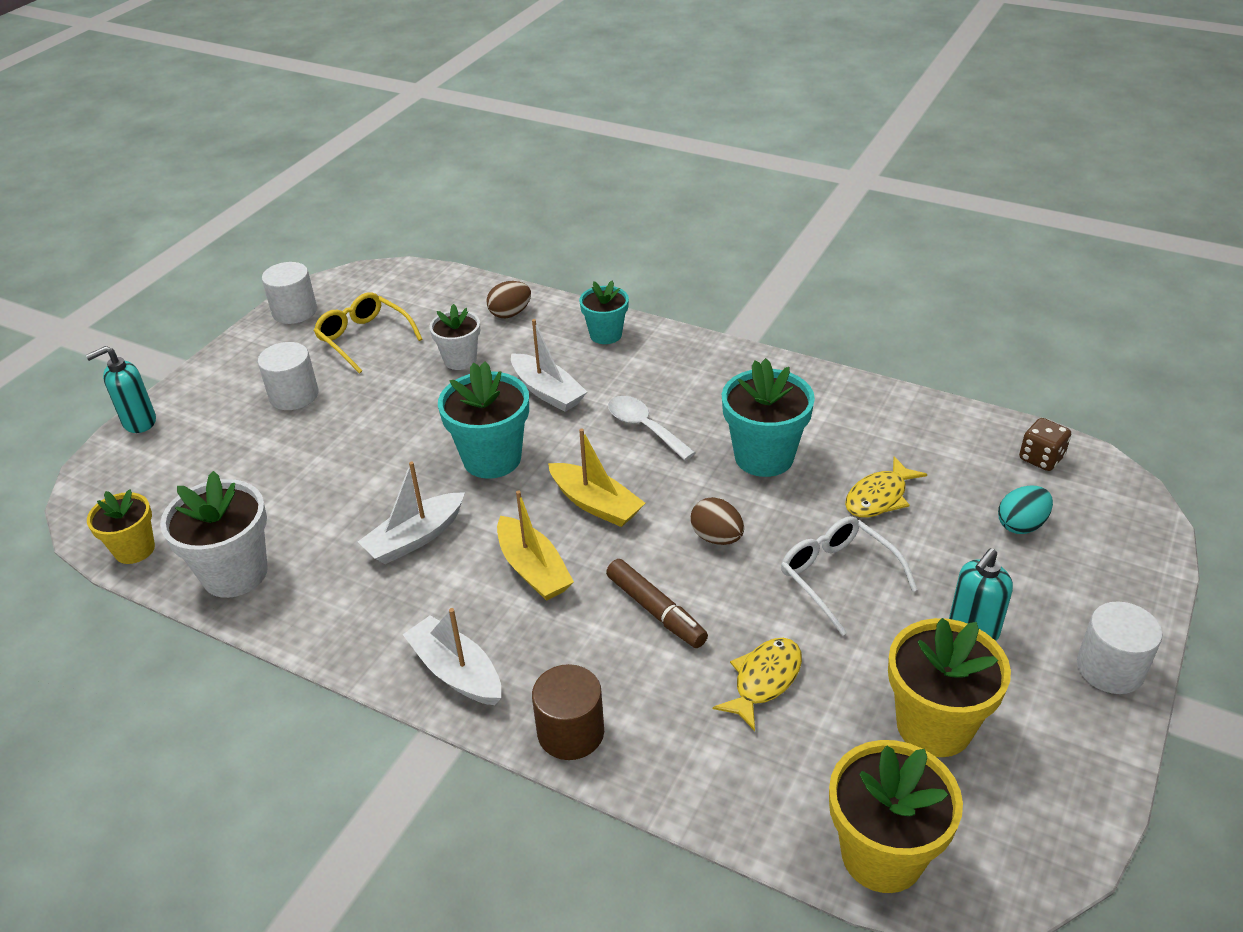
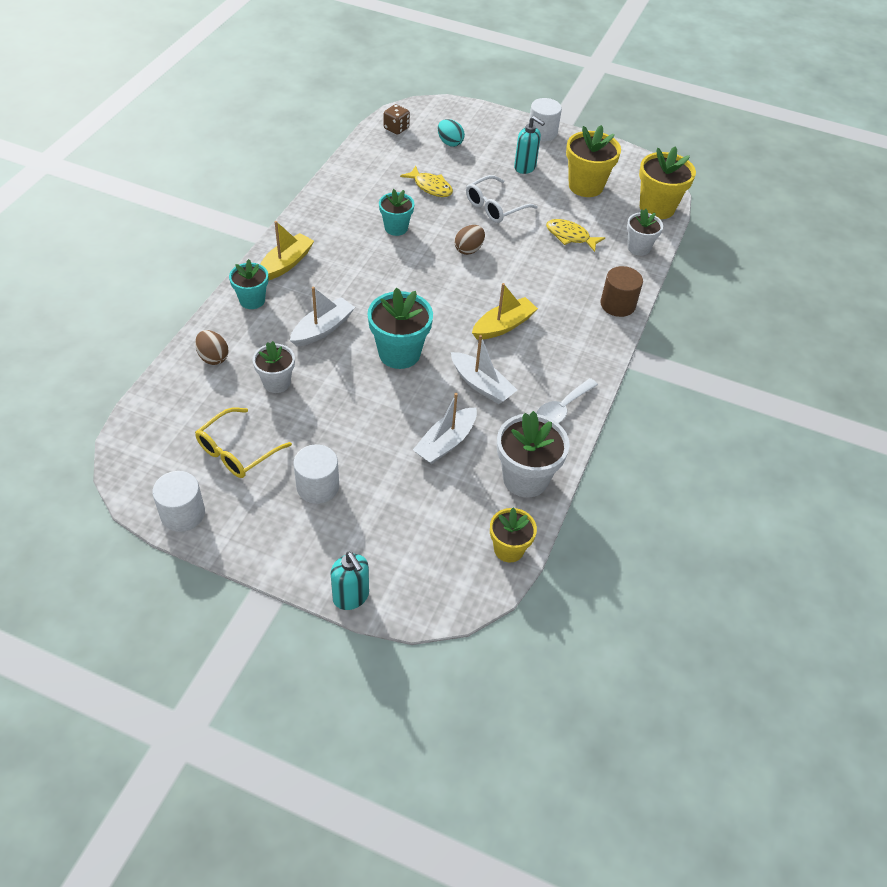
camera: 100 degrees left, 10 degrees up
(456, 672) = (587, 353): white boat -> white boat (446, 443)
(595, 504) = (443, 300): yellow boat -> yellow boat (286, 264)
(644, 427) = (366, 279): white spoon -> white spoon (561, 409)
(656, 611) = (529, 274): brown marker -> none
(738, 794) = (638, 248): none -> white flower pot
(764, 457) = (396, 228): turquoise flower pot -> turquoise flower pot, size x0.63

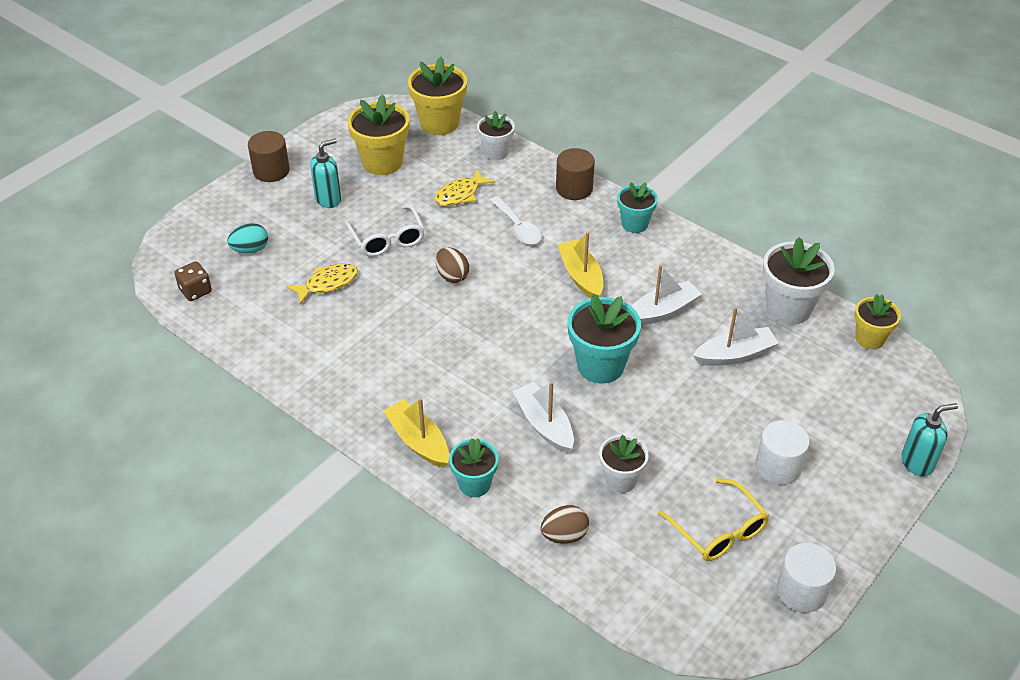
camera: 70 degrees left, 5 degrees down
(396, 228) = (391, 328): turquoise flower pot -> turquoise flower pot (634, 224)
(446, 443) = (734, 355): white boat -> white boat turned 75 degrees counterclockwise
(542, 133) = (271, 171): white cylinder -> brown cylinder
(561, 409) = (705, 262): white spoon -> white spoon (518, 228)

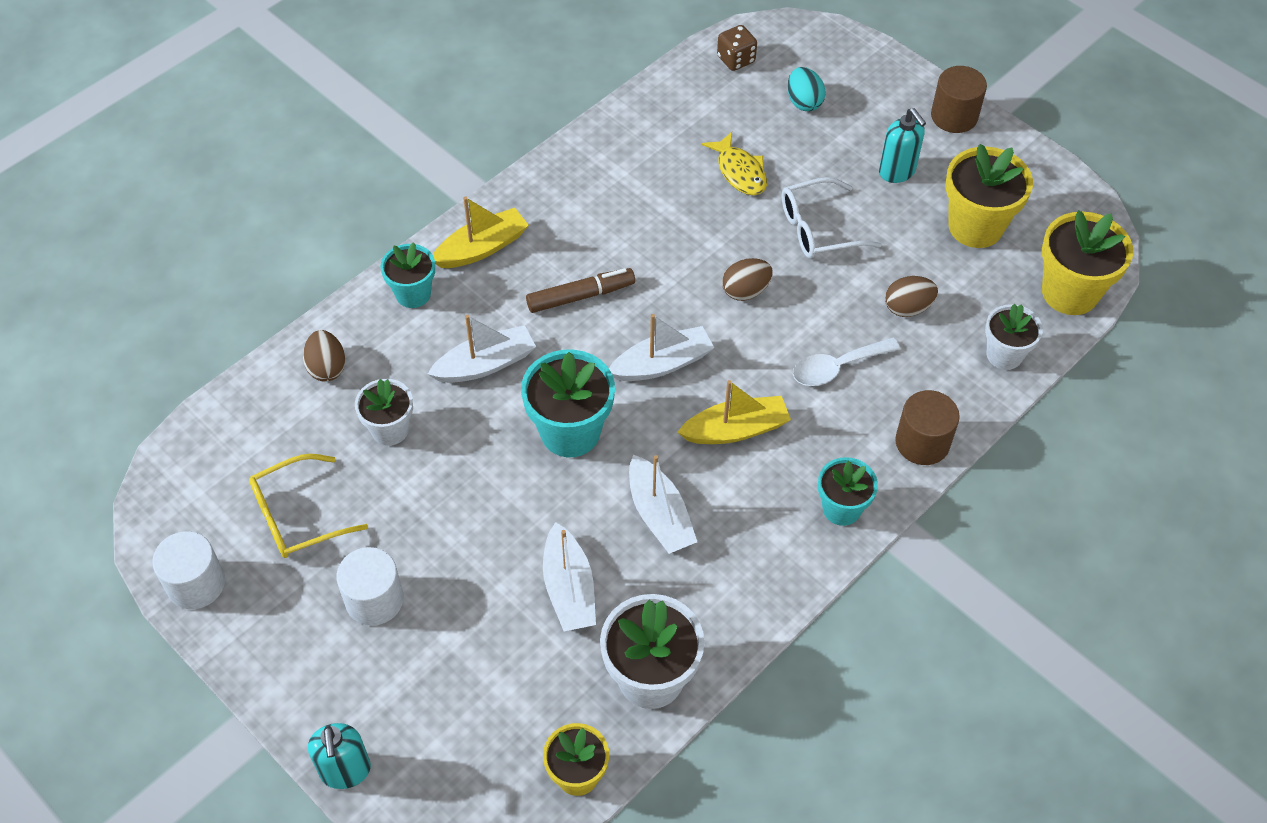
camera: 95 degrees right, 10 degrees up
(460, 194) = (907, 308): yellow fish -> brown egg
(466, 371) = (580, 296): none -> brown marker
(528, 318) = (662, 364): none -> white boat

